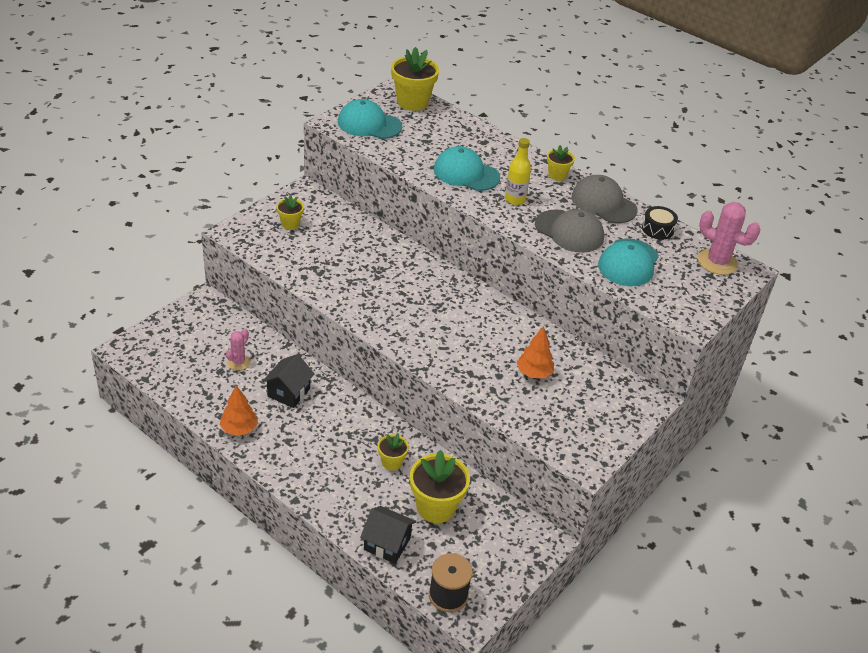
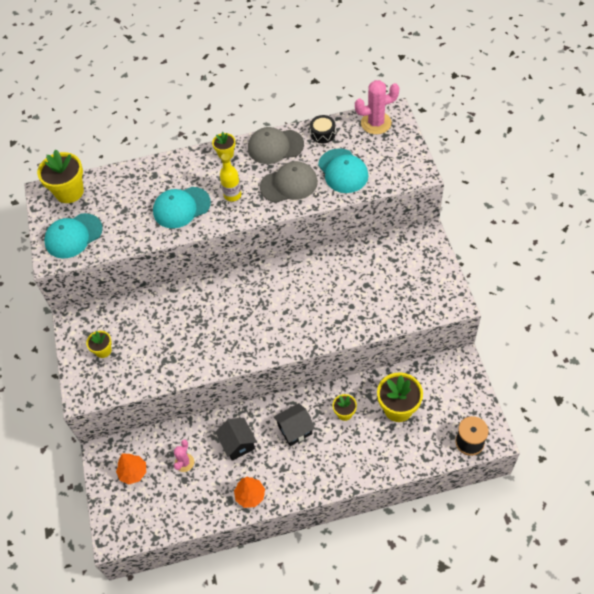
camera: 45 degrees left, 15 degrees up
(238, 362) = (184, 462): pink cactus -> pink cactus turned 45 degrees clockwise
(387, 544) = (409, 455): black house -> black house (295, 430)
(534, 373) = (362, 284): orange tree -> orange tree (133, 472)

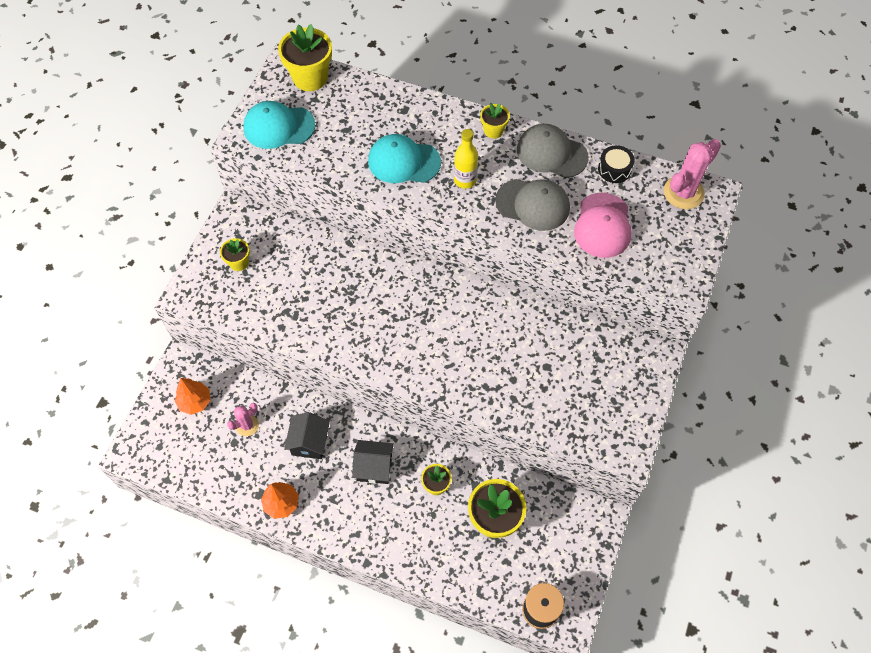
camera: 30 degrees right, 5 degrees up
(343, 171) = (602, 225): turquoise cap -> pink cap
(376, 123) = (683, 193): pink cactus -> pink cactus turned 60 degrees counterclockwise

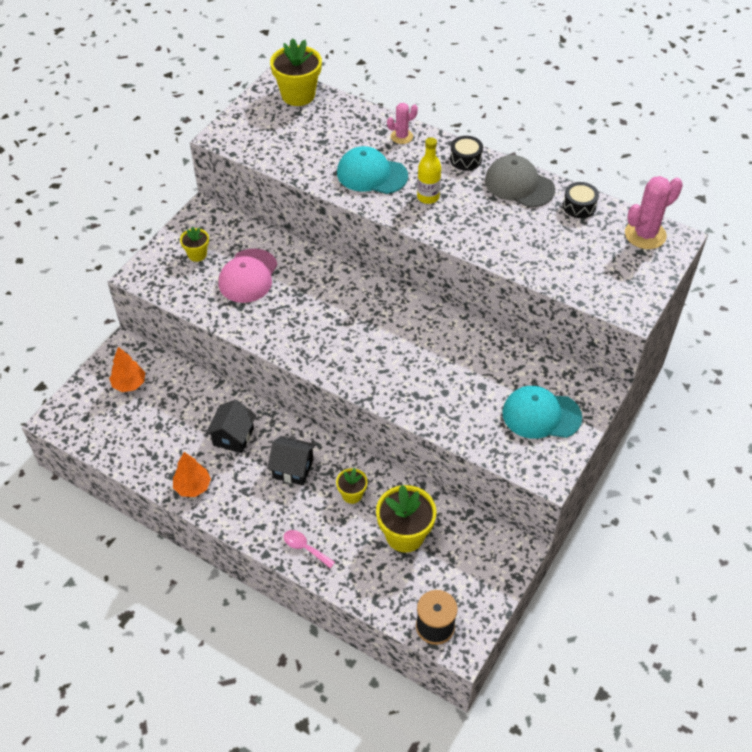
camera: 10 degrees right, 10 degrees down
(247, 425) = (175, 412): pink cactus -> pink cactus (401, 136)
(279, 127) = (258, 131): turquoise cap -> turquoise cap (541, 415)
(402, 550) = (305, 548): none -> pink spoon
(493, 131) = (465, 159): yellow flower pot -> black drum
(533, 204) = (490, 226): grey cap -> none
(602, 225) = (556, 252): pink cap -> pink cap (248, 276)

